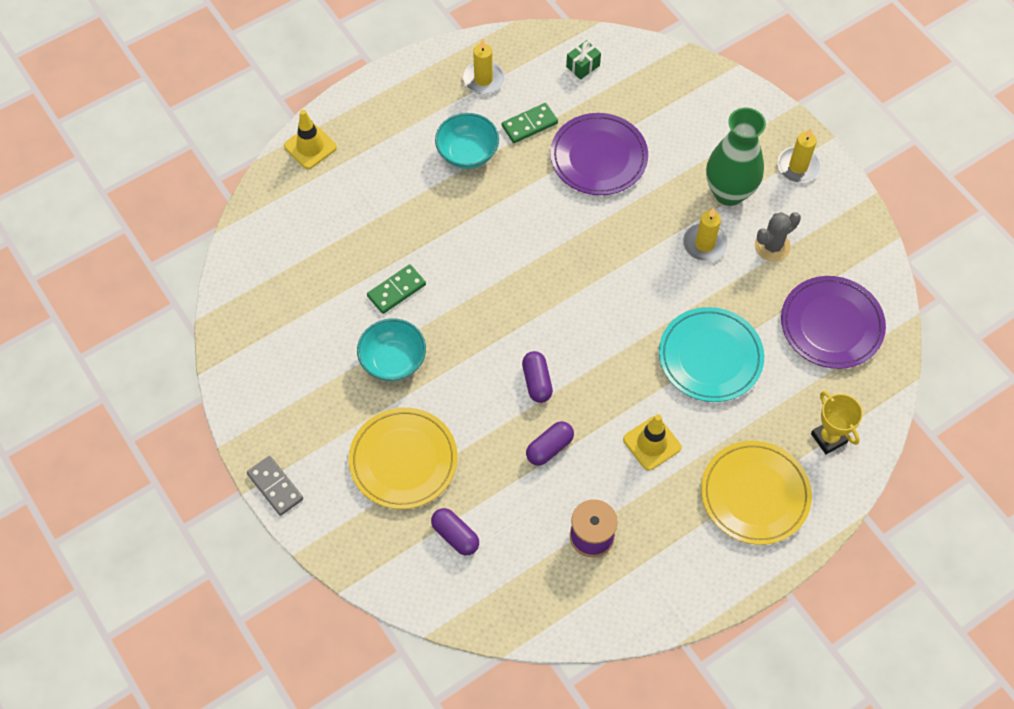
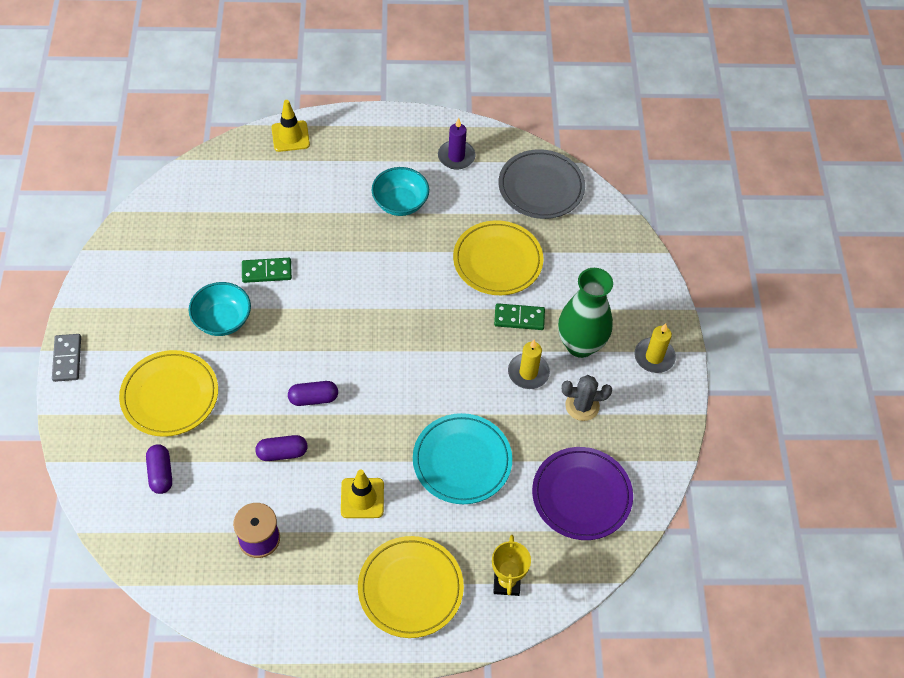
camera: 30 degrees right, 5 degrees down
(483, 79) = (456, 156): yellow candle -> purple candle
(529, 124) = (464, 208): green domino -> green domino (519, 318)
(537, 382) = (313, 398): purple capsule -> purple capsule turned 60 degrees clockwise
(583, 66) = (541, 187): green gift -> grey plate
(598, 157) = (497, 261): purple plate -> yellow plate

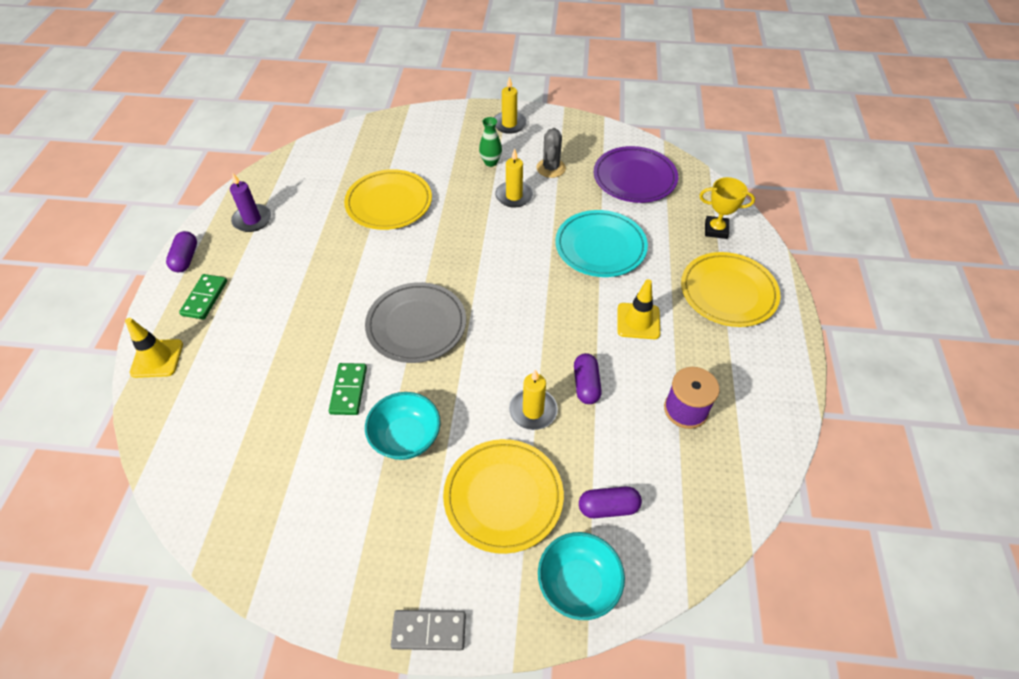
camera: 80 degrees left, 5 degrees down
(252, 411) = (533, 411): none -> yellow candle
(313, 398) = (523, 354): purple capsule -> purple capsule (186, 259)
(400, 203) = (294, 267): turquoise bowl -> turquoise bowl (578, 584)
(519, 318) = (456, 196): green domino -> green domino (204, 298)
(541, 187) = (314, 167): grey plate -> grey plate (416, 325)
(580, 345) = (490, 162): green vase -> green vase, size x0.49

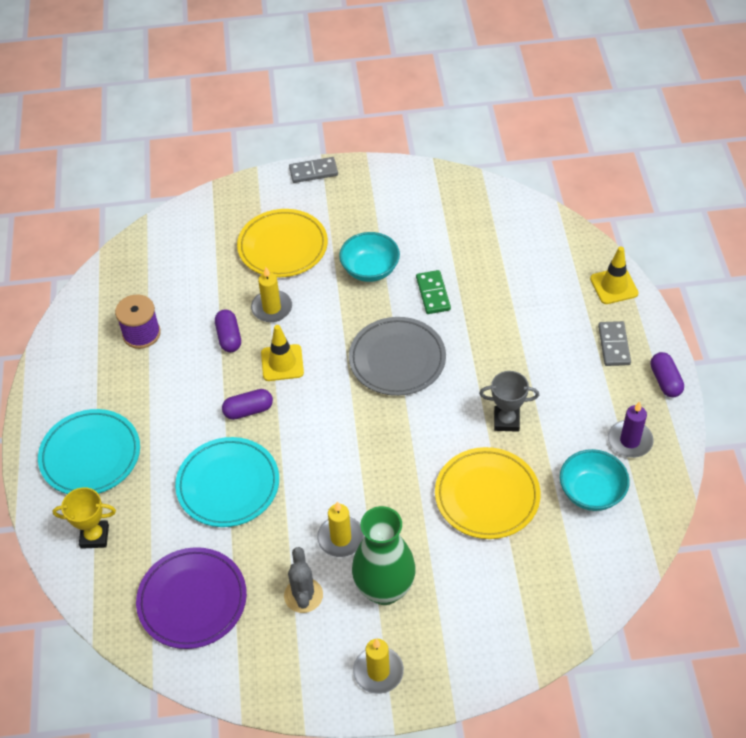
camera: 170 degrees right, 0 degrees up
(204, 298) = (614, 345): green domino -> grey domino
(343, 253) = (506, 421): none -> grey trophy
(490, 162) = (384, 589): green vase -> green vase, size x2.05
(578, 584) = (221, 210): turquoise bowl -> turquoise bowl (591, 492)
(608, 507) = (203, 255): purple capsule -> purple capsule (248, 410)
(638, 321) = (184, 405): yellow traffic cone -> yellow traffic cone (282, 363)
(728, 292) = (90, 455): yellow plate -> turquoise plate

